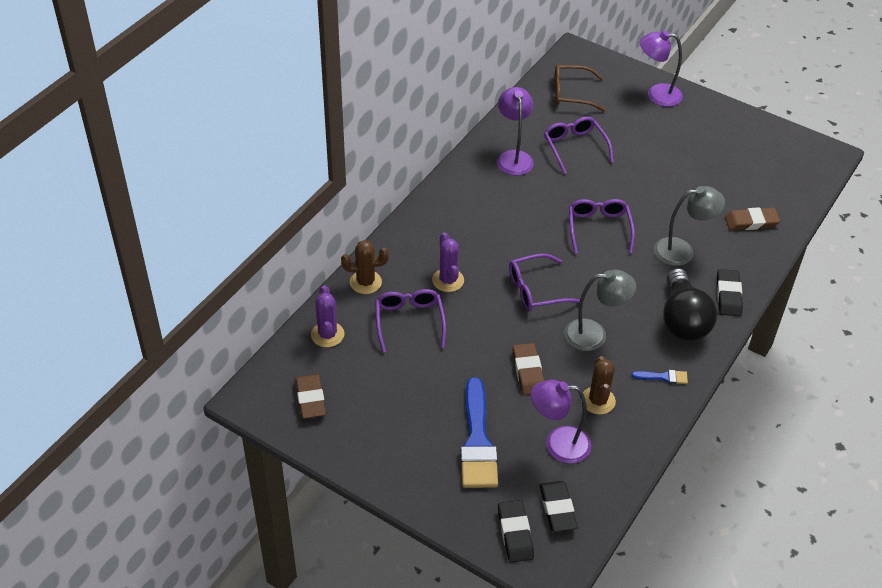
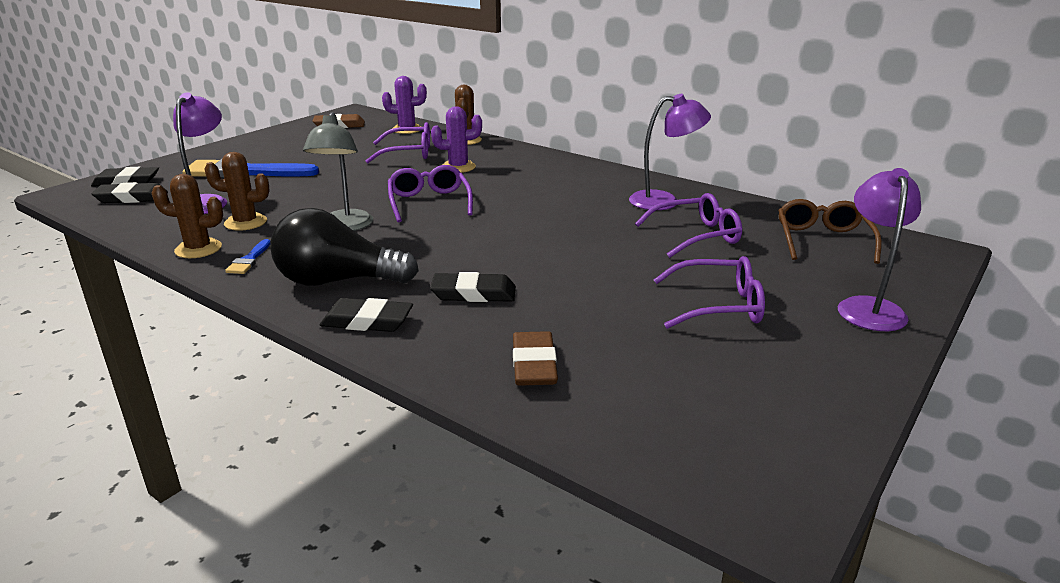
camera: 95 degrees right, 20 degrees down
(528, 371) = (312, 194): brown eraser -> none
(599, 229) = (528, 240): purple glasses -> purple glasses (717, 306)
(653, 415) = (198, 249): none -> brown cactus
(682, 251) = (473, 293): grey lamp -> black eraser

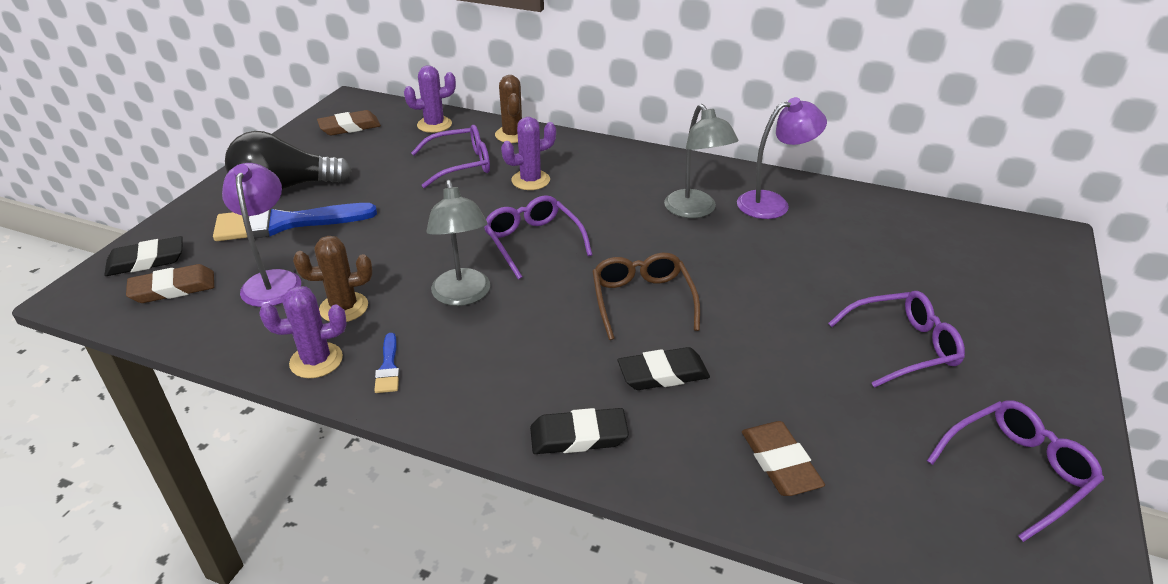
camera: 15 degrees left, 10 degrees up
(131, 198) = (173, 288): black eraser -> brown eraser
(198, 249) = (316, 360): brown cactus -> purple cactus
(337, 281) = (509, 382): black light bulb -> black light bulb (285, 188)
(587, 198) = (695, 210): none -> grey lamp
(695, 236) = (830, 250): purple glasses -> purple glasses (1016, 472)
(823, 241) = (948, 238): brown glasses -> brown glasses (642, 301)
(868, 307) = (1031, 323): purple lamp -> none

